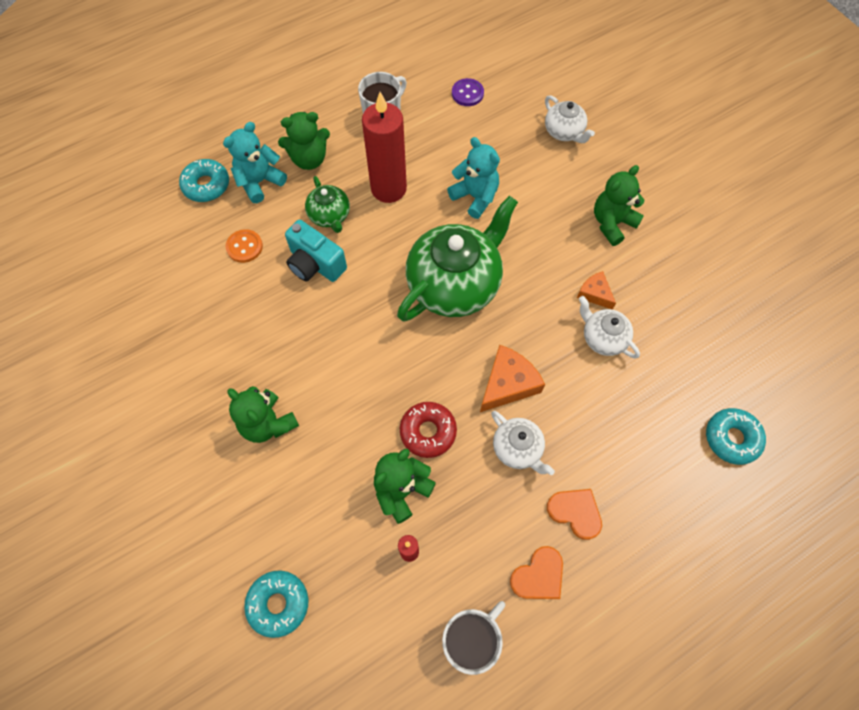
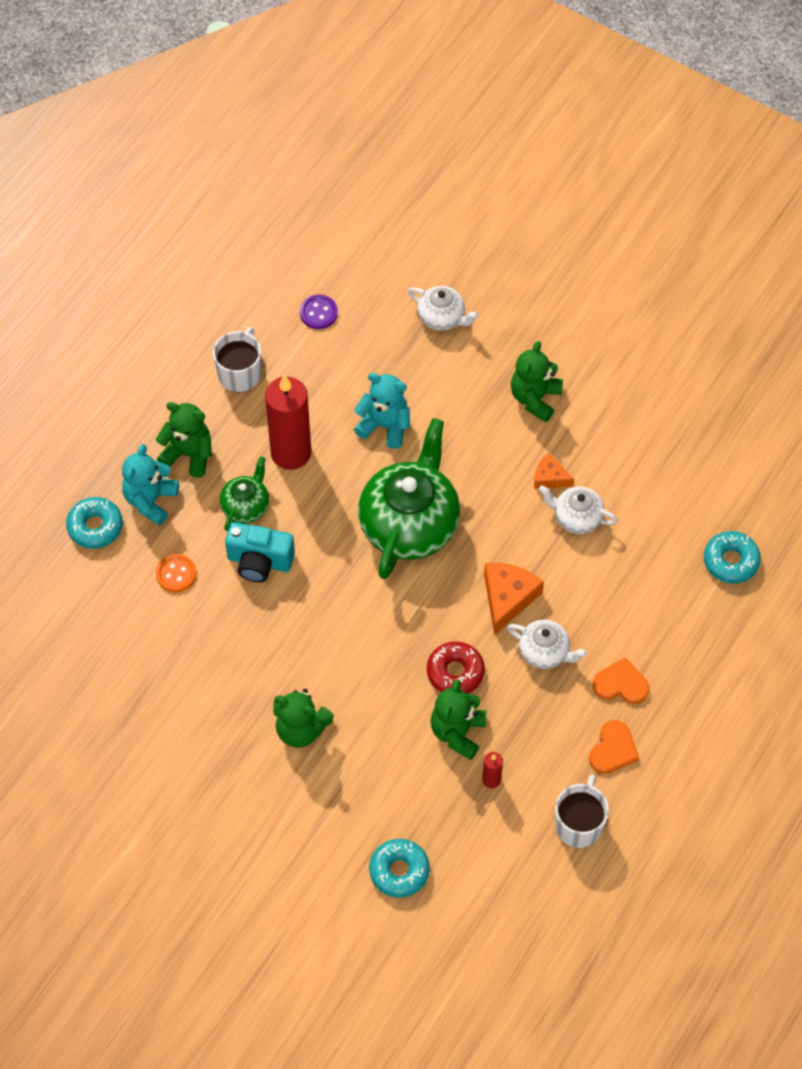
camera: 25 degrees left, 5 degrees down
(309, 159) = (188, 454): green teddy bear -> green teddy bear turned 120 degrees counterclockwise
(330, 216) = (246, 506): green teapot -> green teapot turned 105 degrees counterclockwise

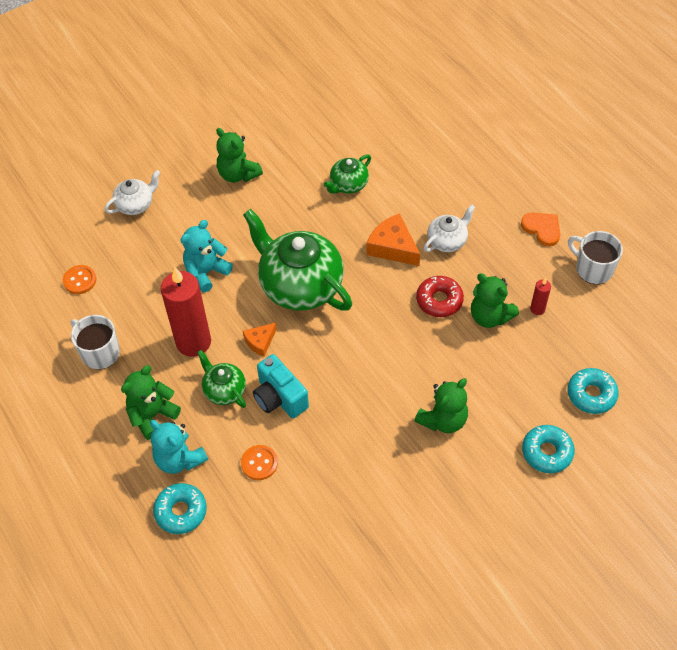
camera: 65 degrees left, 5 degrees down
(259, 561) = (279, 398): turquoise camera -> turquoise camera turned 105 degrees clockwise
(318, 313) = (80, 280): purple button -> orange button
(550, 477) = (307, 188): orange cheese -> orange cheese (260, 342)
(576, 517) = (348, 185): white teapot -> green teapot
(621, 684) = (492, 206): orange heart -> none
(731, 561) = (426, 115): turquoise donut -> turquoise donut (547, 452)

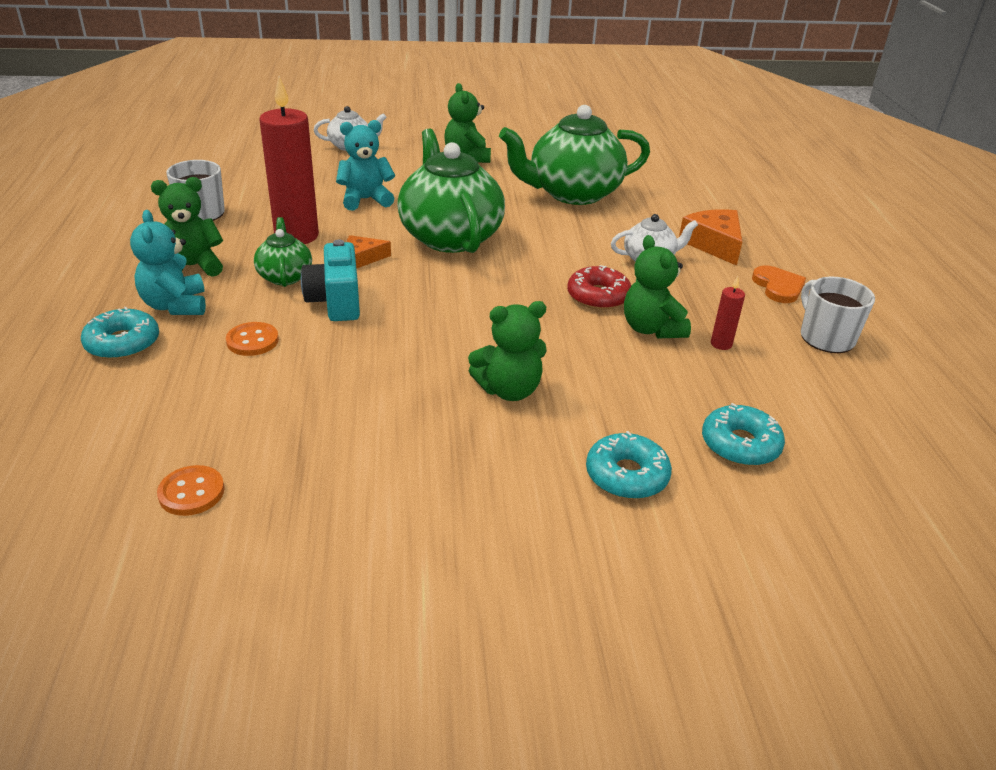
camera: 25 degrees right, 20 degrees down
(80, 280) = (244, 169): orange button -> orange button (191, 492)
(348, 185) = (572, 193): green teapot -> green teapot, size x2.04
(393, 247) = (580, 244): orange cheese -> orange cheese (713, 244)

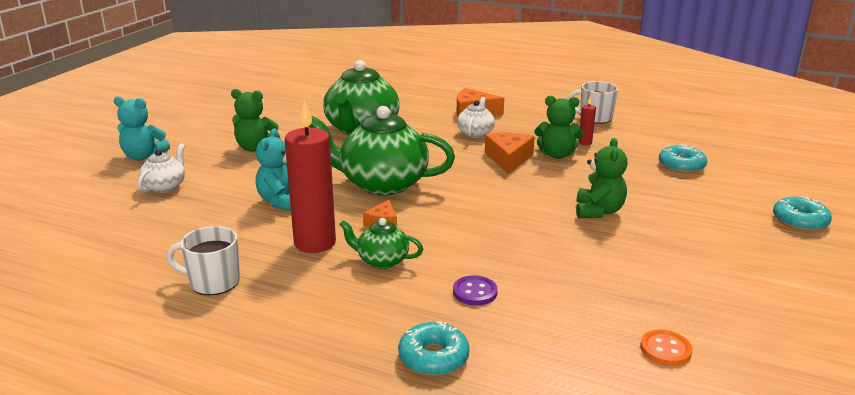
camera: 60 degrees left, 10 degrees down
(175, 305) = (387, 321): turquoise teddy bear -> turquoise teddy bear (143, 156)
(192, 267) = (322, 302): green teddy bear -> none
(252, 341) = (475, 292): orange button -> purple button
(335, 302) = (442, 247): turquoise camera -> none
(598, 296) = (508, 159): red donut -> orange cheese
(626, 475) = (697, 200): turquoise donut -> turquoise donut (799, 221)
(778, 287) = (535, 112): orange heart -> none

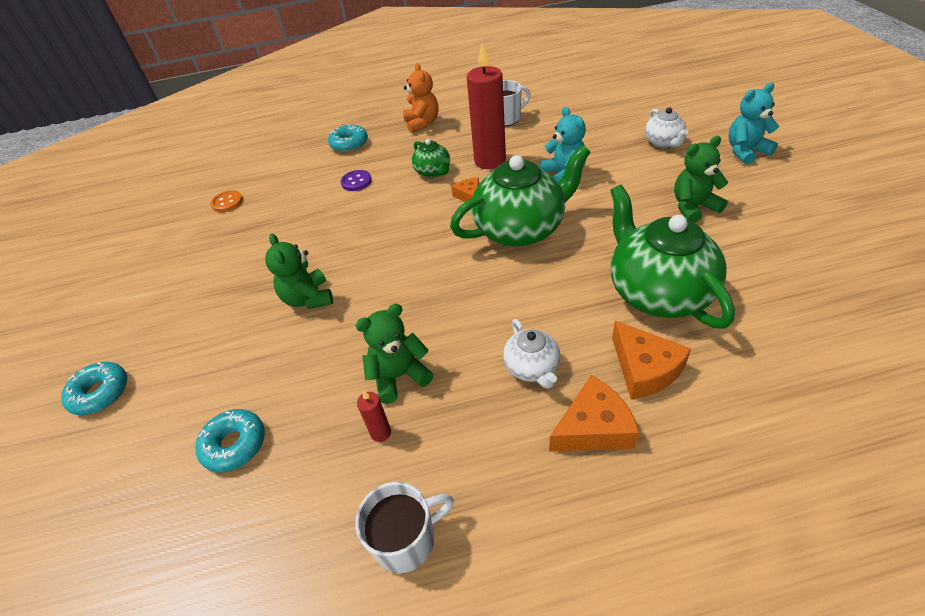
camera: 150 degrees right, 20 degrees up
(304, 334) = (422, 123): none -> orange teddy bear
(381, 260) = (433, 172): green teapot -> green teapot turned 75 degrees clockwise
(508, 159) = (446, 334): orange cheese -> orange cheese (644, 369)

